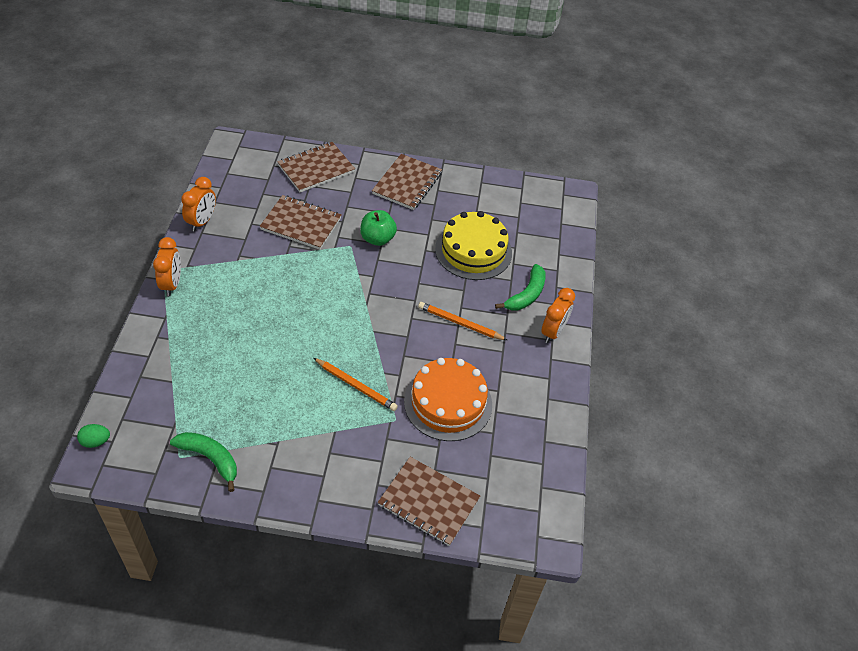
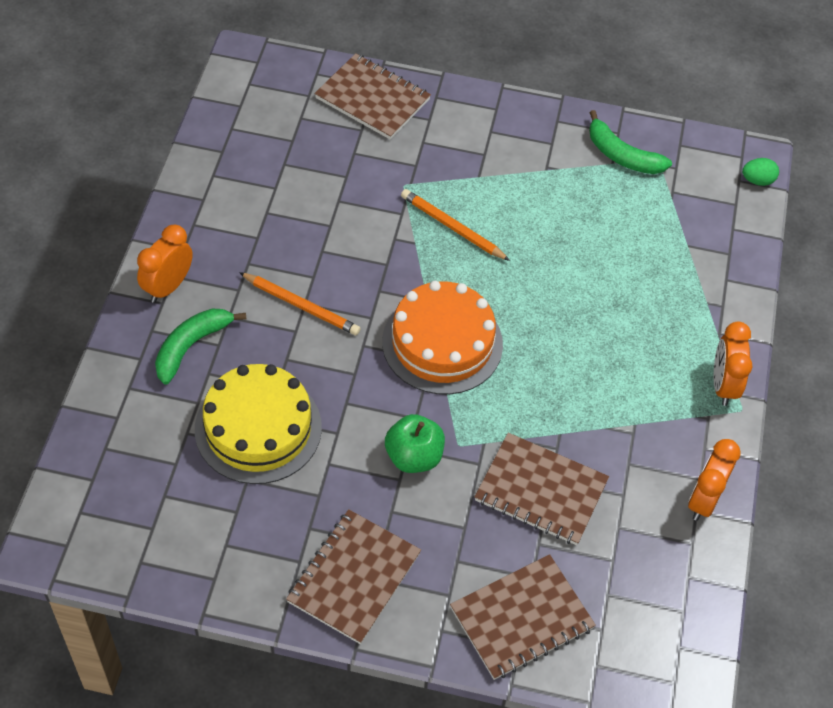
camera: 175 degrees left, 5 degrees up
(448, 403) = (335, 200): orange cake -> orange cake (442, 343)

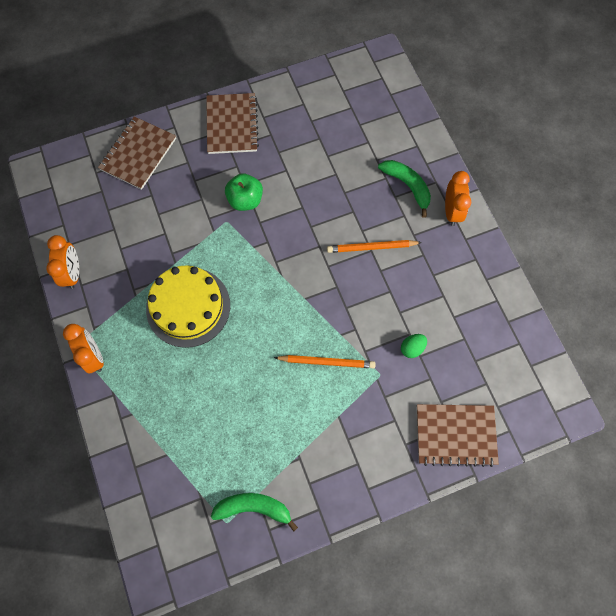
camera: 150 degrees right, 15 degrees up
(191, 346) = (407, 186): green banana -> green banana turned 45 degrees counterclockwise
(258, 428) = (335, 165): yellow cake -> yellow cake (188, 307)
(442, 343) = (276, 276): orange cake -> none
(541, 491) = (166, 223): brown notebook -> none
(757, 180) = (143, 554): green egg -> green egg (412, 348)

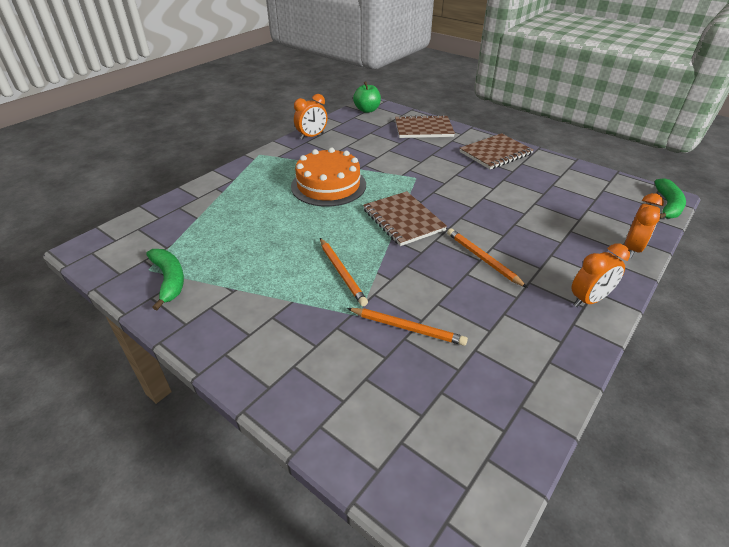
camera: 60 degrees right, 30 degrees down
(94, 356) = (257, 163): orange clock -> orange clock (632, 249)
(188, 307) = (328, 185): yellow cake -> orange cake
(245, 200) = (443, 179): green apple -> green apple (367, 110)
(407, 186) = (572, 258): green banana -> green banana (667, 206)
(412, 348) = (407, 328): green egg -> orange pencil
(455, 435) = (333, 409): brown notebook -> brown notebook (403, 220)

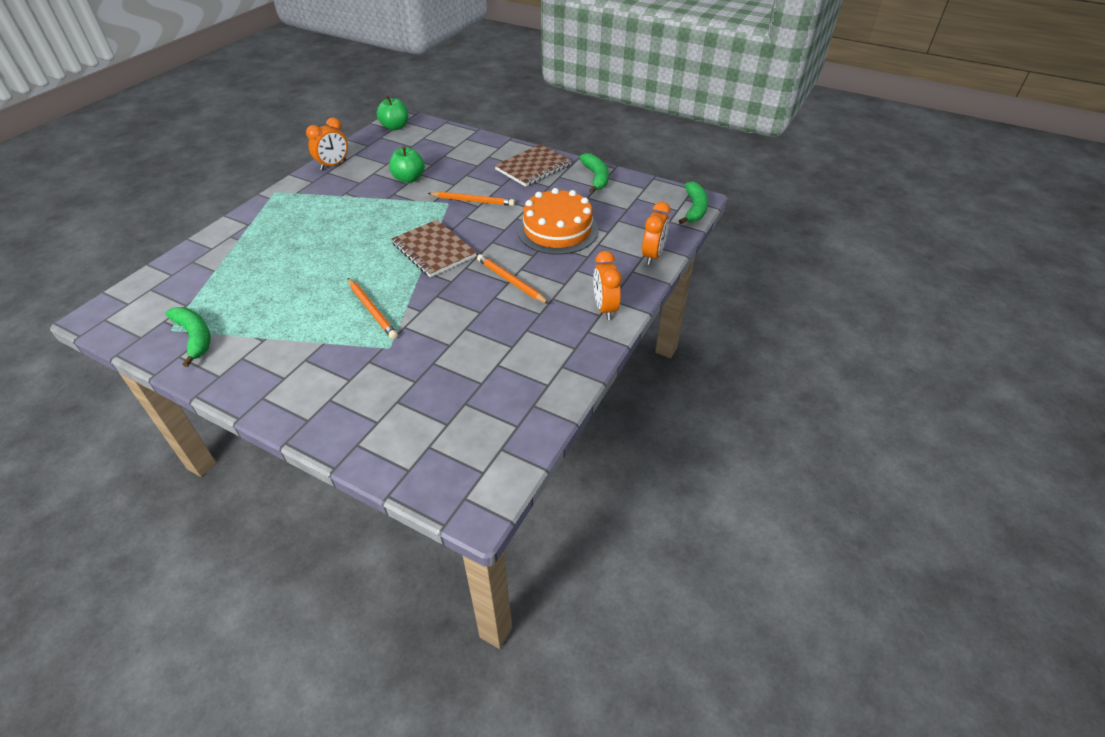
camera: 10 degrees left, 5 degrees up
(328, 185) = (355, 220): orange cake -> orange cake (557, 230)
(379, 153) = (409, 178): none -> green apple
(407, 328) = (435, 353): orange pencil -> orange pencil (472, 201)
(423, 129) = (458, 145): brown notebook -> none
(558, 167) = (596, 177): none -> green banana
(589, 300) = (605, 308): orange clock -> orange clock turned 120 degrees clockwise

